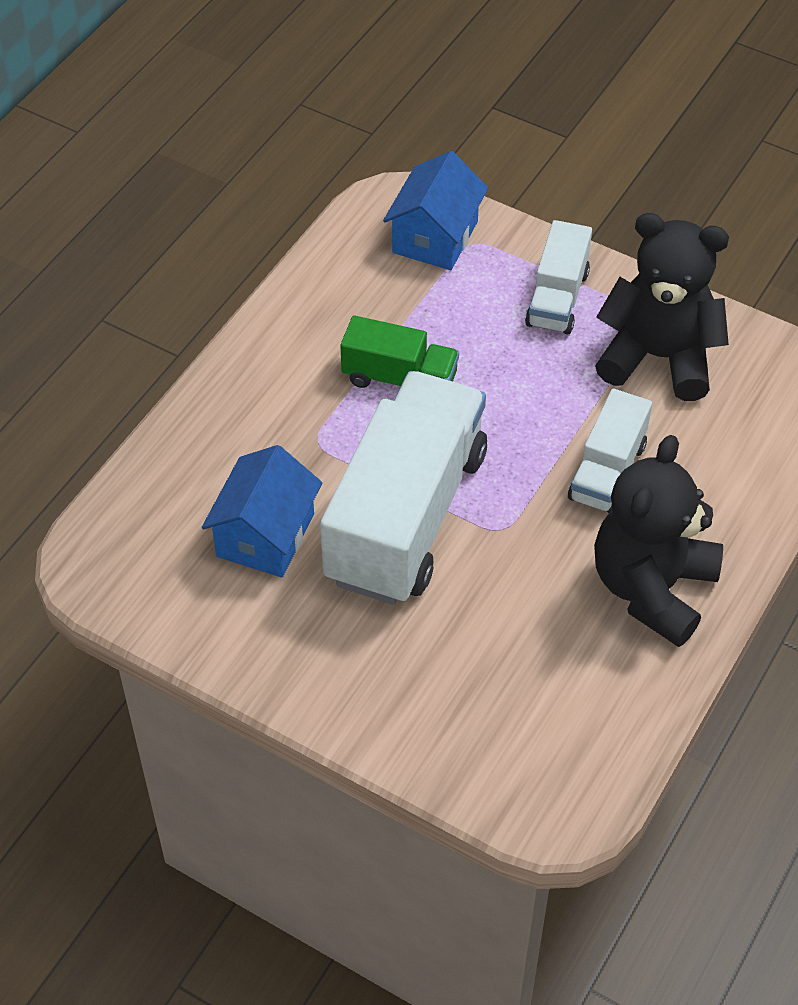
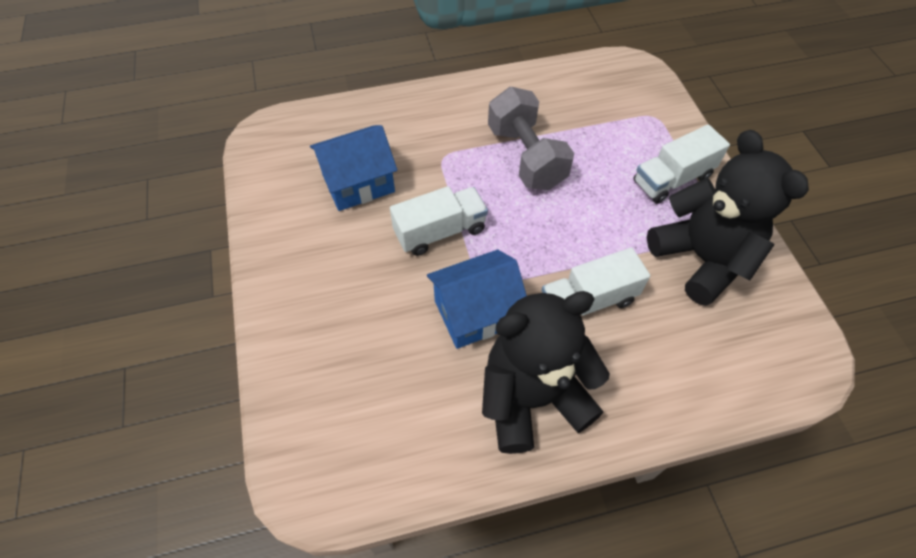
camera: 45 degrees right, 5 degrees up
(399, 378) = (526, 157): green truck -> grey dumbbell
(406, 516) = (440, 231): white truck -> white truck, size x0.51
(435, 237) = (635, 99): blue house -> blue house (476, 312)

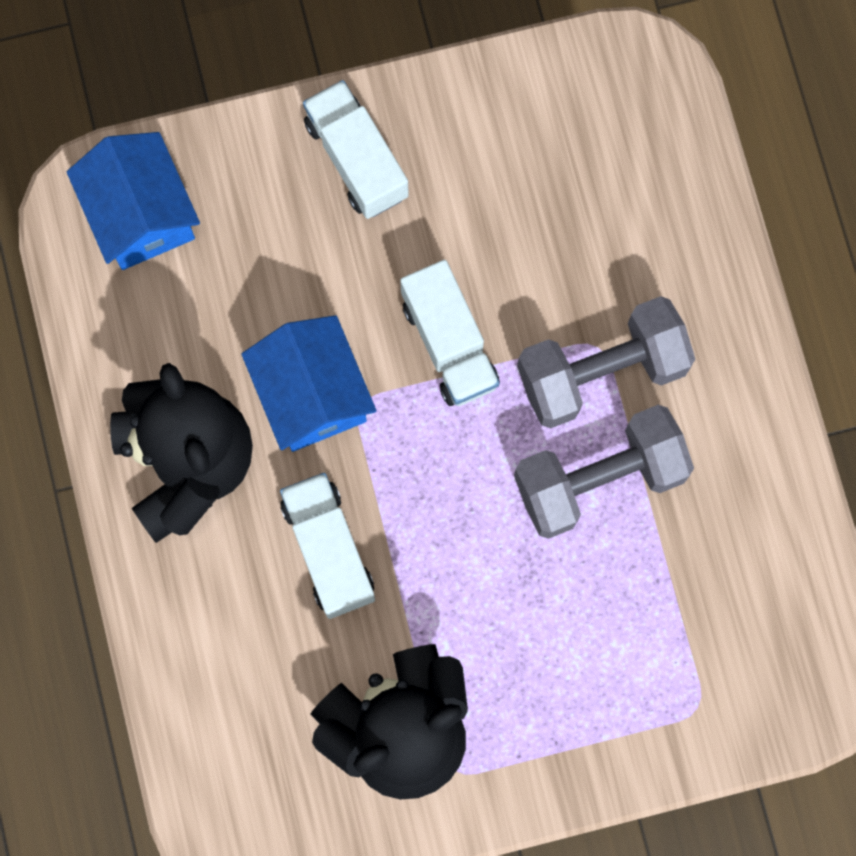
camera: 90 degrees right, 20 degrees up
(358, 183) = (541, 218): blue house -> blue house (141, 214)
(459, 155) = (601, 372): none -> grey dumbbell
(672, 179) = (555, 712): white truck -> white truck (356, 159)

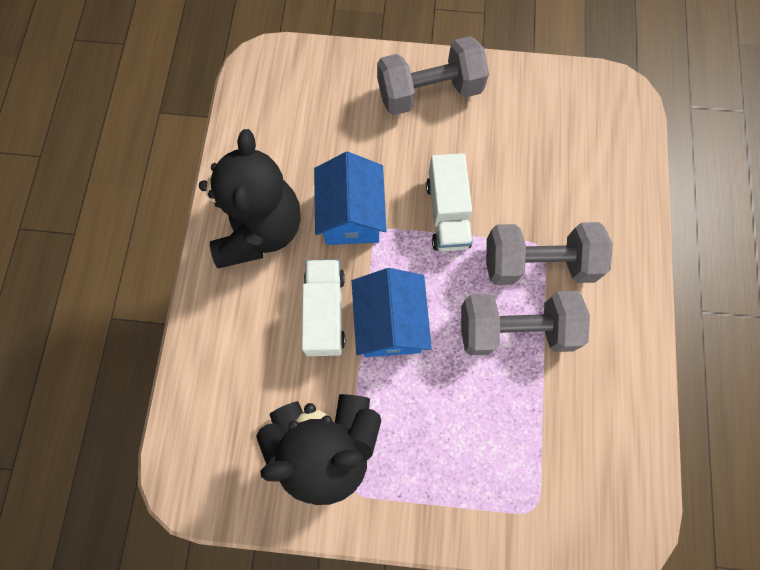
camera: 20 degrees right, 5 degrees down
(141, 214) = (292, 82): blue house -> blue house (390, 323)
(356, 159) = (429, 92): white truck -> grey dumbbell

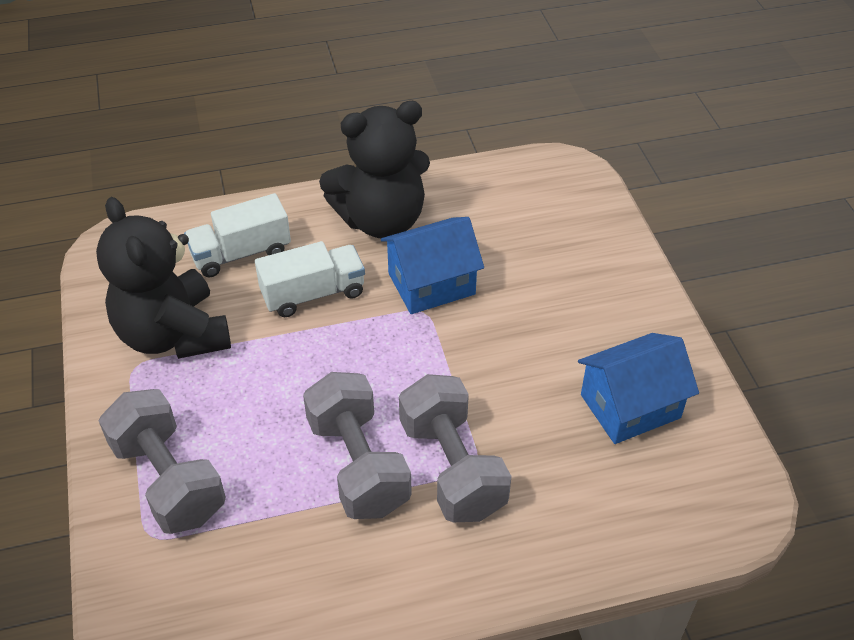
camera: 70 degrees right, 25 degrees down
(390, 323) = (322, 349): blue house -> blue house (630, 406)
(429, 92) = (619, 308): grey dumbbell -> grey dumbbell (168, 480)
(447, 214) = (473, 364): white truck -> white truck (241, 253)

